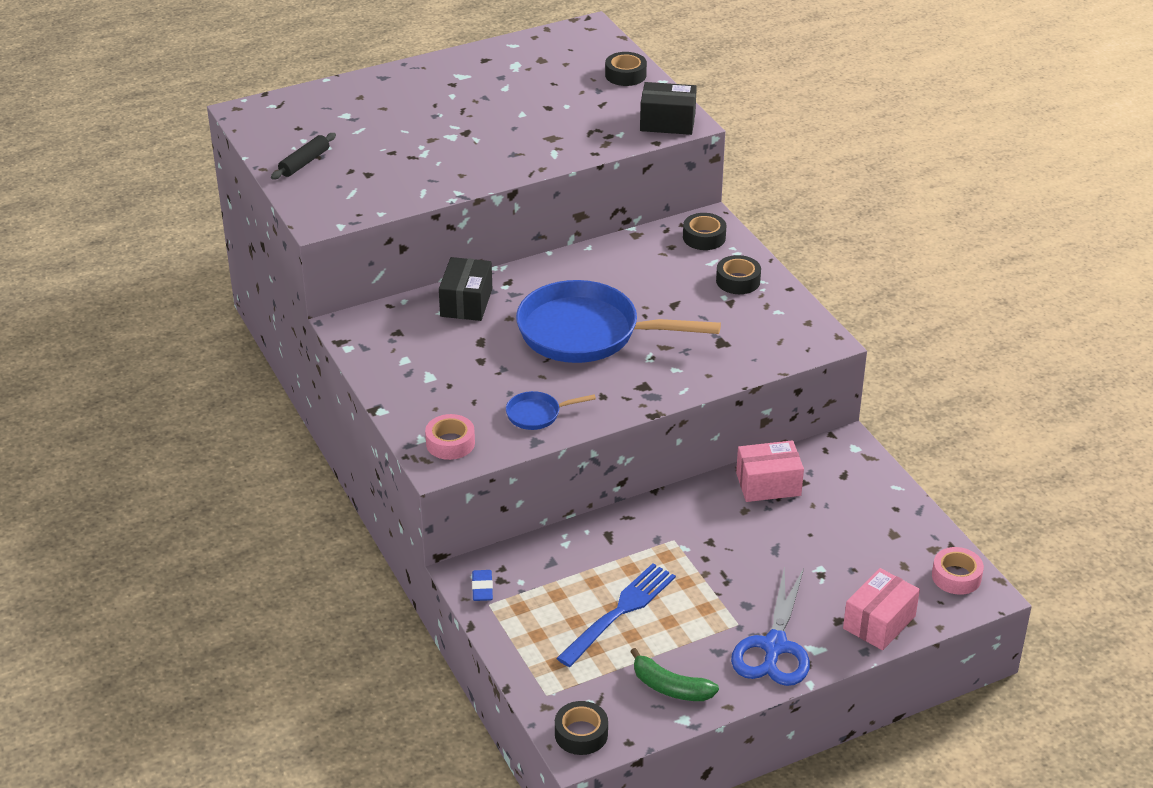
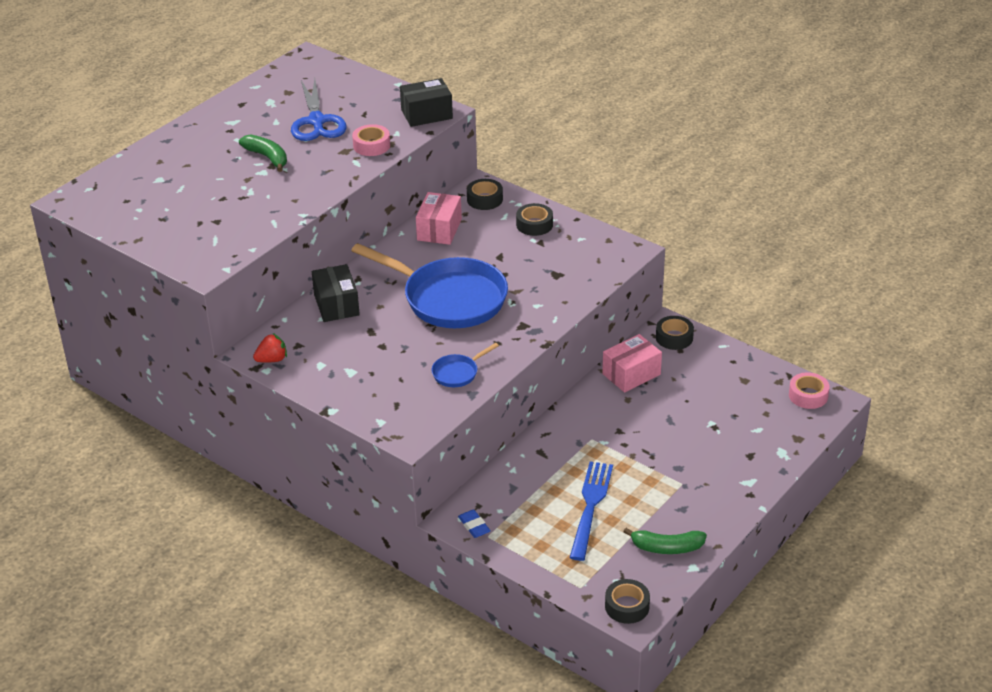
camera: 25 degrees left, 0 degrees up
(304, 163) = (155, 227): black rolling pin -> none
(361, 339) = (272, 360): none -> red strawberry
(450, 443) = (406, 417): pink tape -> pink tape (371, 145)
(468, 122) = (267, 157): none -> green banana
(586, 333) = (449, 299): blue pan -> blue pan turned 135 degrees counterclockwise
(625, 75) = (365, 86): black tape -> black tape (674, 337)
(774, 647) = (719, 491): blue scissors -> blue scissors (317, 121)
(879, 622) = (779, 447): pink box -> pink box (439, 230)

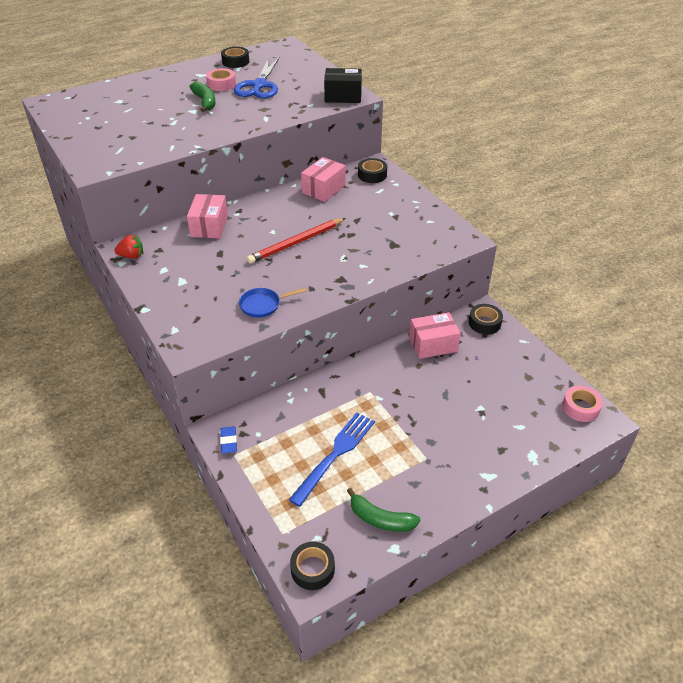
camera: 20 degrees right, 5 degrees up
(336, 305) = (209, 226): black box -> pink box
(371, 145) = (286, 109): pink tape -> pink tape (221, 84)
(449, 299) = (296, 243): blue pan -> red pencil
(534, 224) = (399, 202): black tape -> black tape (235, 62)

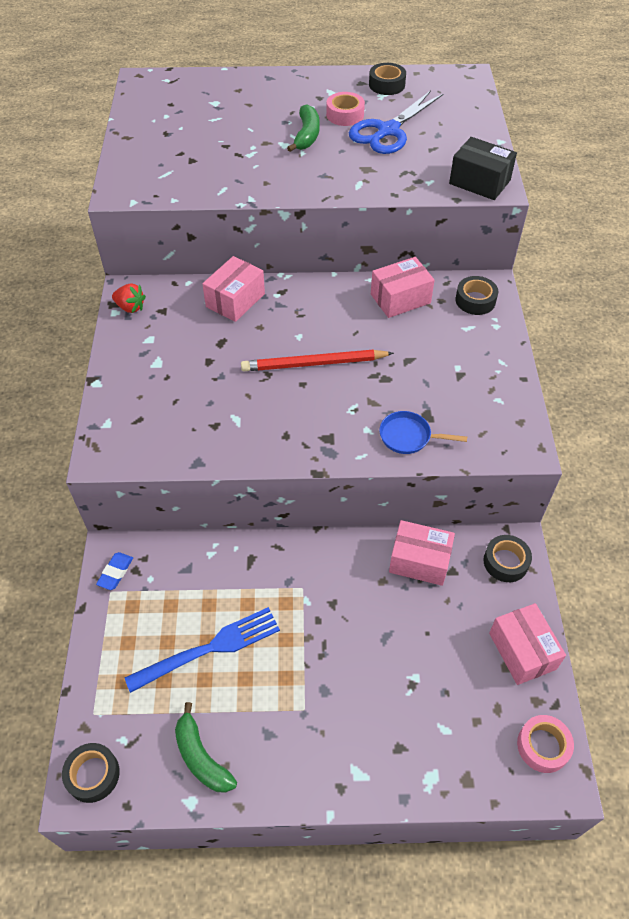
camera: 30 degrees right, 10 degrees up
(263, 305) = (217, 434): blue pan -> blue pan (408, 436)
(530, 365) = (522, 651): none -> pink box

